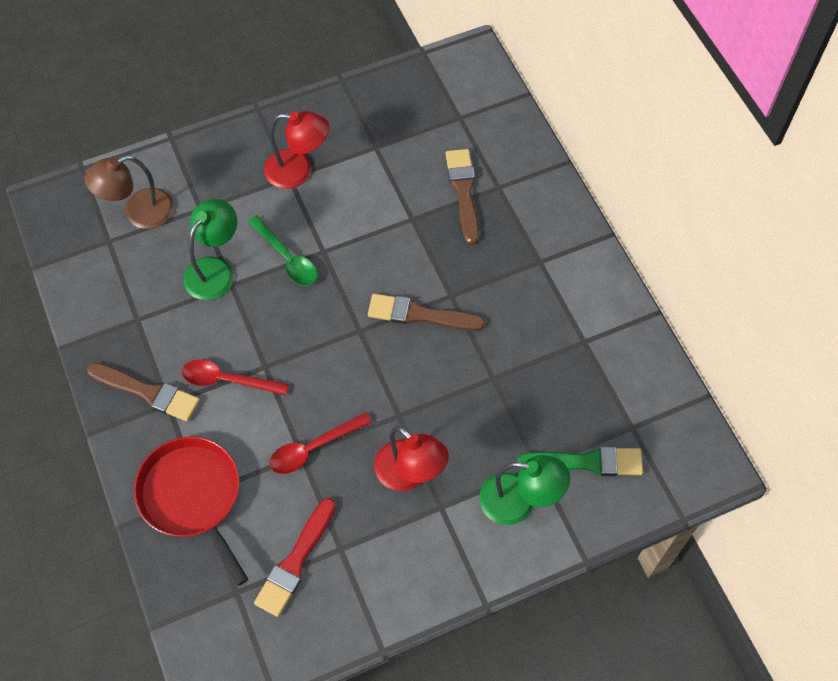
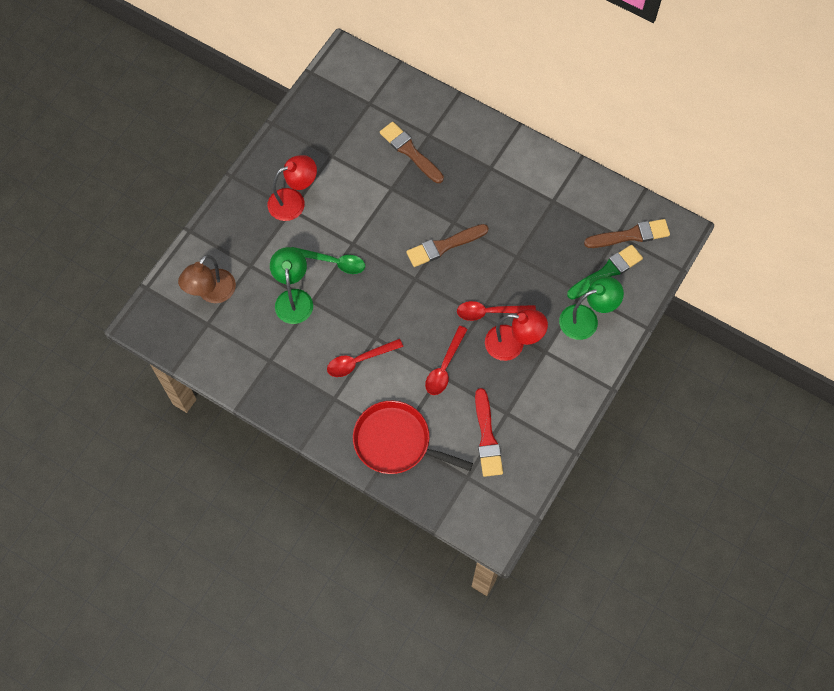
camera: 35 degrees left, 5 degrees up
(148, 392) = (316, 400): brown brush -> brown brush (630, 235)
(413, 420) = (490, 312): none -> red spoon

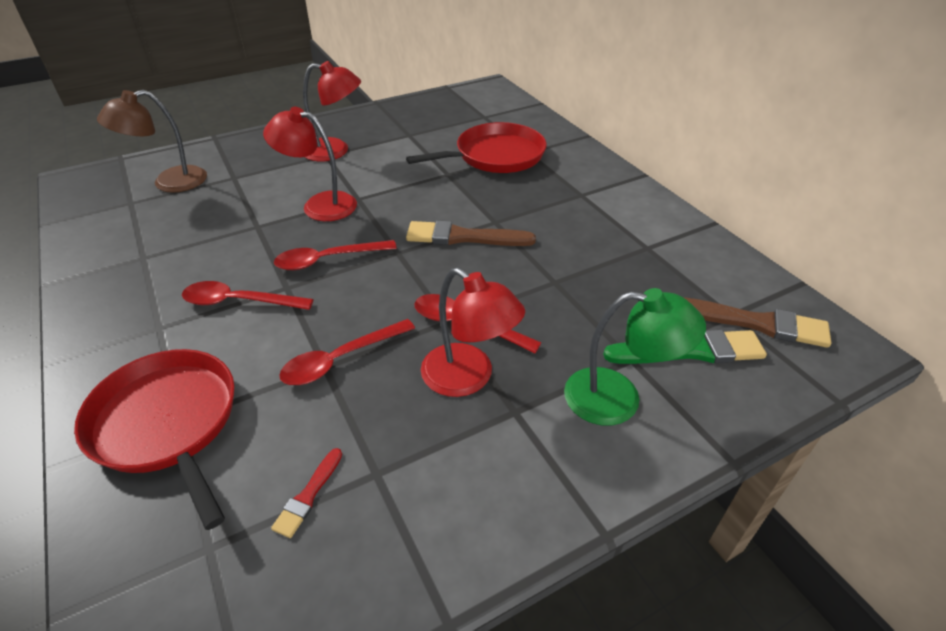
camera: 30 degrees right, 25 degrees down
(293, 298) = (241, 216): green lamp -> none
(333, 262) = (319, 204): green spoon -> red lamp
(380, 305) = (328, 260): none -> red spoon
(410, 151) = (495, 156): brown brush -> red pan
(487, 437) = (308, 495): red brush -> red brush, size x0.52

